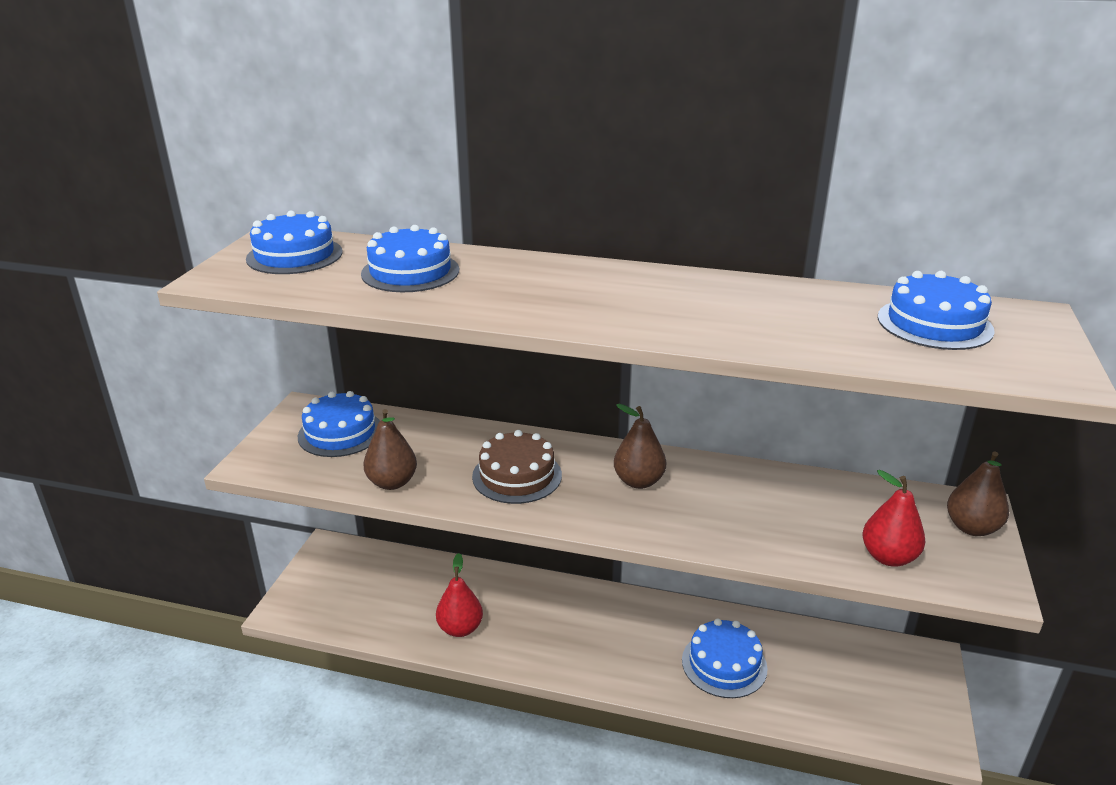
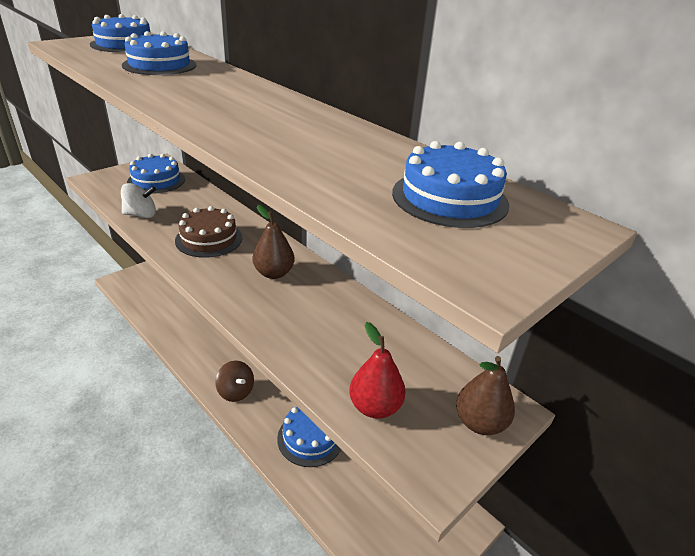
camera: 30 degrees right, 5 degrees up
(392, 482) = (141, 215): brown pear -> white spinning top
(460, 628) = (188, 333): red pear -> none
(595, 662) = (235, 391): none -> brown spinning top

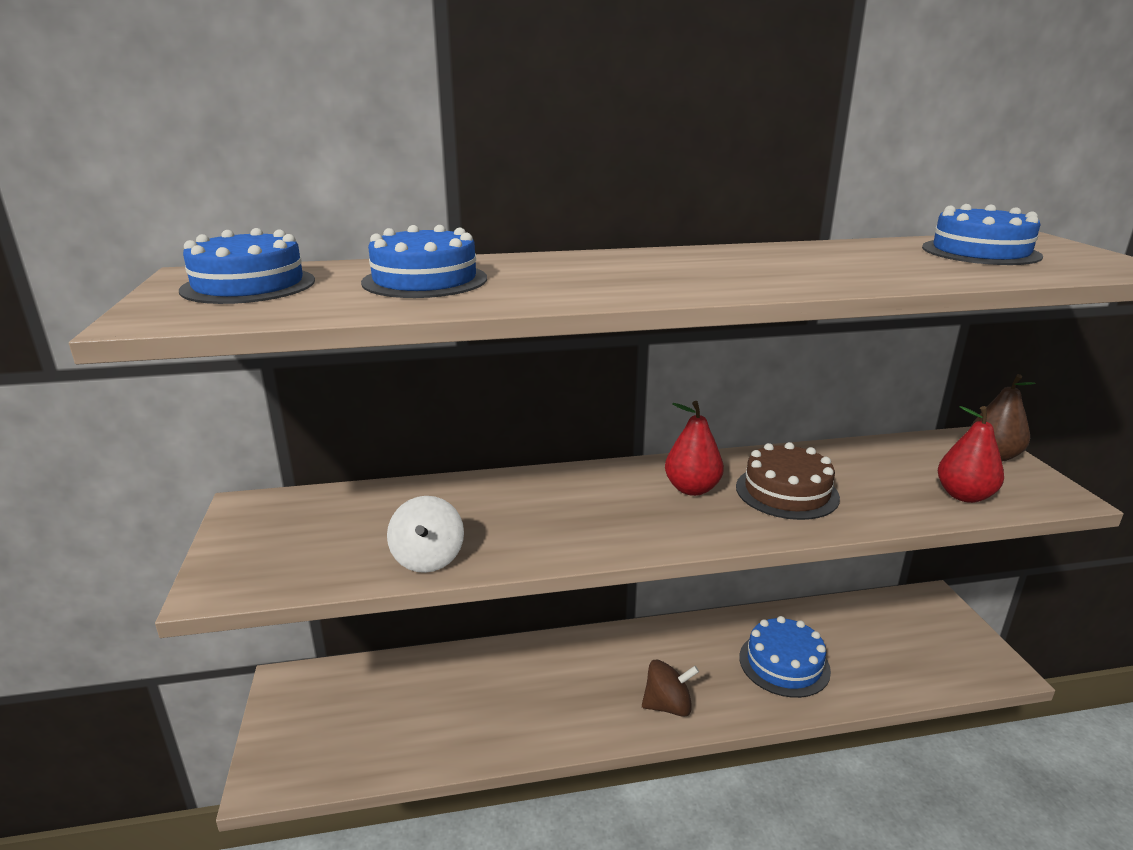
camera: 55 degrees left, 10 degrees down
(141, 215) = (428, 558): white spinning top -> white spinning top turned 150 degrees clockwise
(156, 181) = (317, 522): blue cake -> none
(209, 239) = (566, 514): brown cake -> brown cake (787, 492)
(274, 273) = (692, 489): brown pear -> red pear

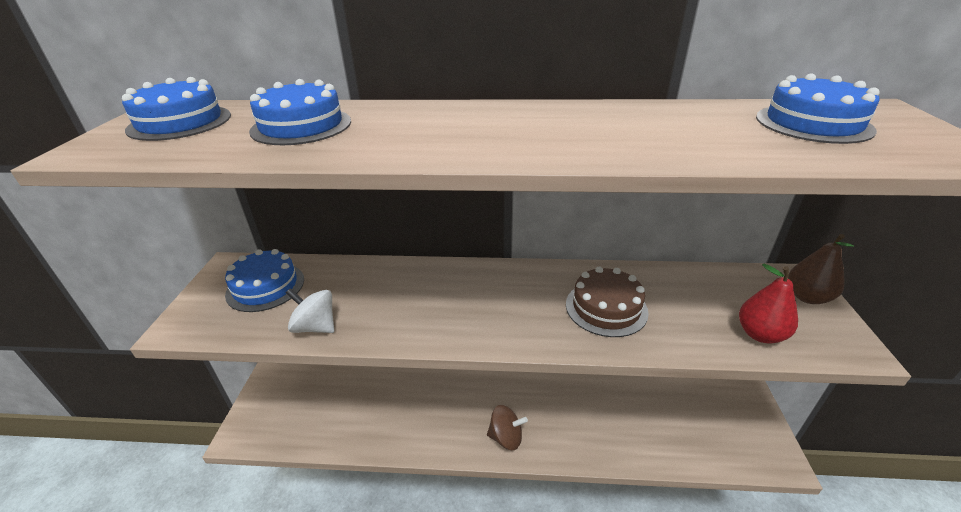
camera: 15 degrees right, 10 degrees up
(428, 558) = (315, 327): white spinning top -> white spinning top turned 105 degrees clockwise
(692, 489) = (532, 294): red pear -> none
(784, 663) = (604, 421): blue cake -> blue cake (265, 286)

